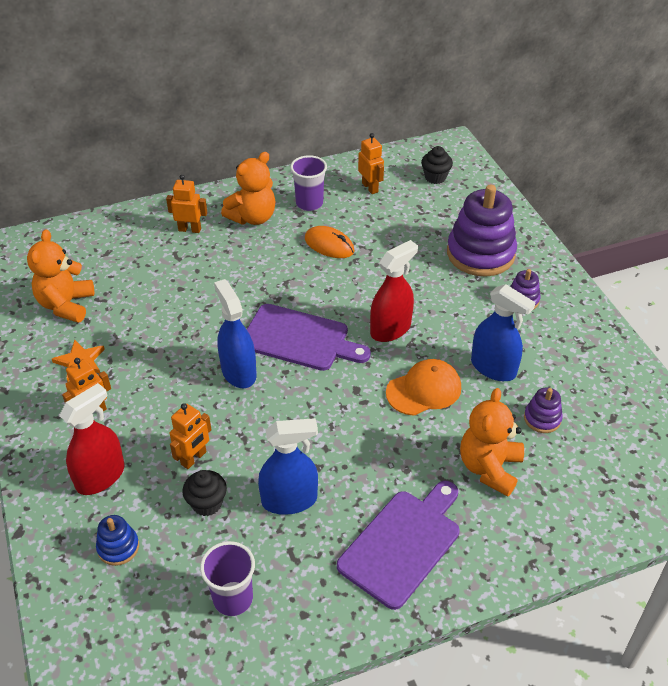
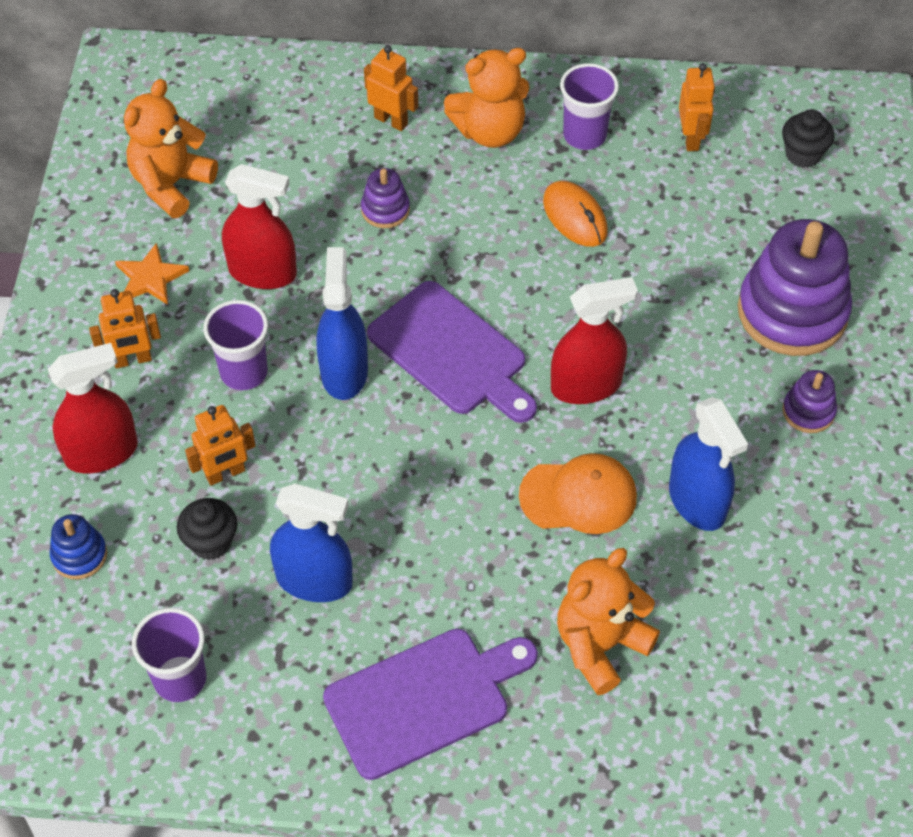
camera: 25 degrees right, 10 degrees up
(154, 334) = (263, 272): none -> red spray bottle
(173, 395) = (244, 372): none -> purple cup
(542, 419) = (719, 605): purple stacking toy -> purple stacking toy (385, 210)

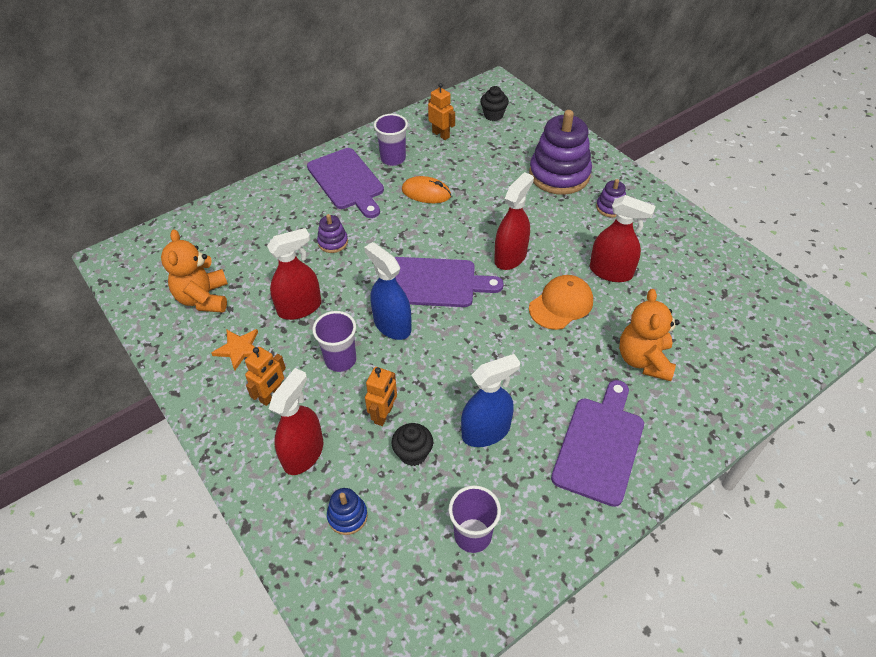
camera: 40 degrees left, 5 degrees down
(391, 121) = (293, 203): orange robot -> none
(490, 131) = (347, 181): orange teddy bear -> purple cutting board
(697, 501) = (611, 272): blue spray bottle -> red spray bottle

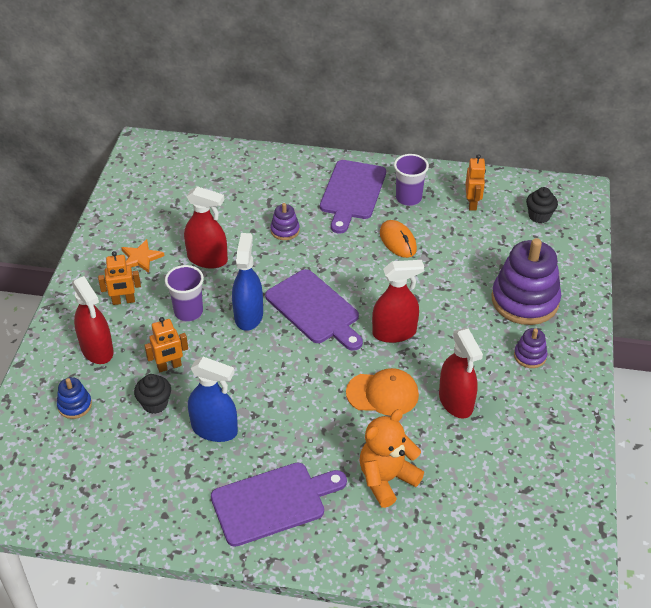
camera: 45 degrees right, 5 degrees down
(203, 298) = (160, 210): orange teddy bear -> none
(303, 453) = (97, 350): red spray bottle -> red spray bottle turned 75 degrees clockwise
(472, 535) = (124, 479): purple cup -> none

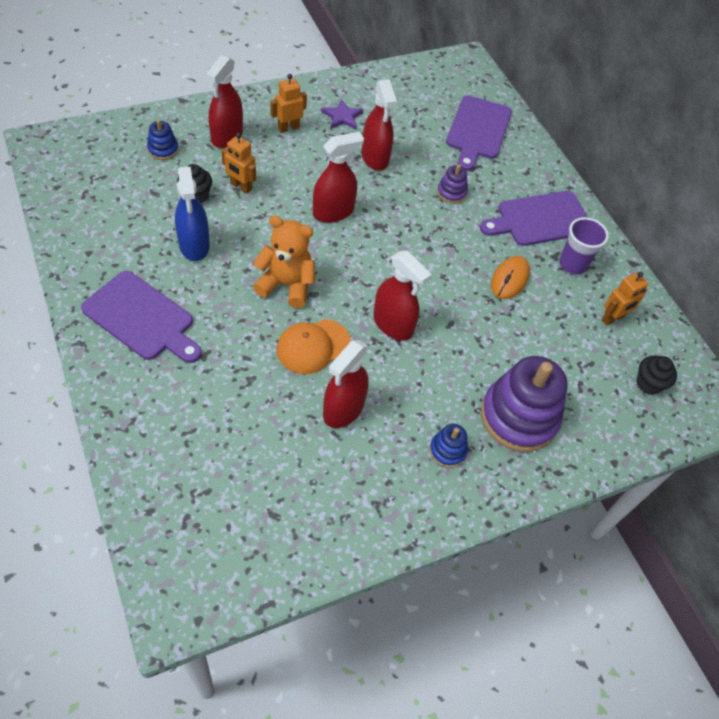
camera: 50 degrees right, 10 degrees up
(123, 301) = (288, 128): orange robot -> orange robot turned 105 degrees clockwise
(141, 258) = (342, 117): orange star -> purple star
(188, 312) = (307, 172): purple cup -> none
(248, 315) = (333, 212): blue spray bottle -> red spray bottle
(315, 309) = (375, 254): purple cutting board -> purple cutting board (478, 130)
(383, 394) = (313, 346): orange cap -> orange cap turned 90 degrees clockwise
(386, 479) = (216, 391): orange teddy bear -> orange teddy bear (286, 285)
(530, 356) = (447, 450): purple stacking toy -> blue stacking toy

